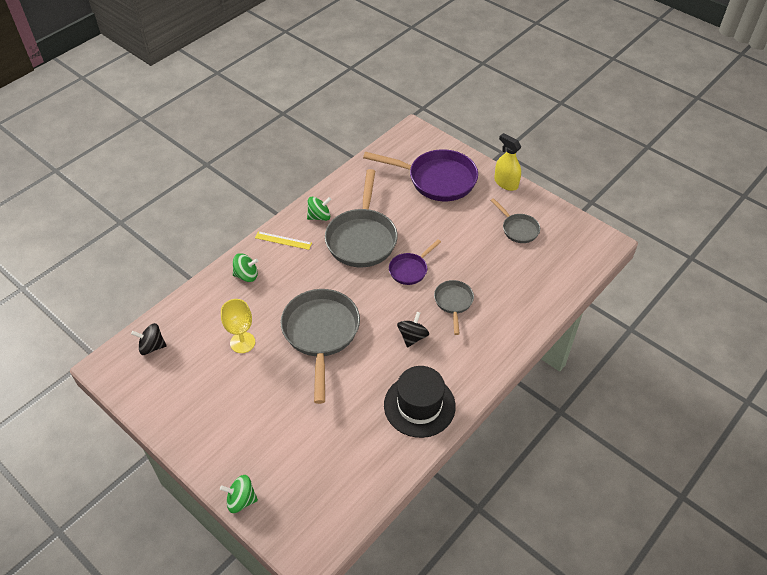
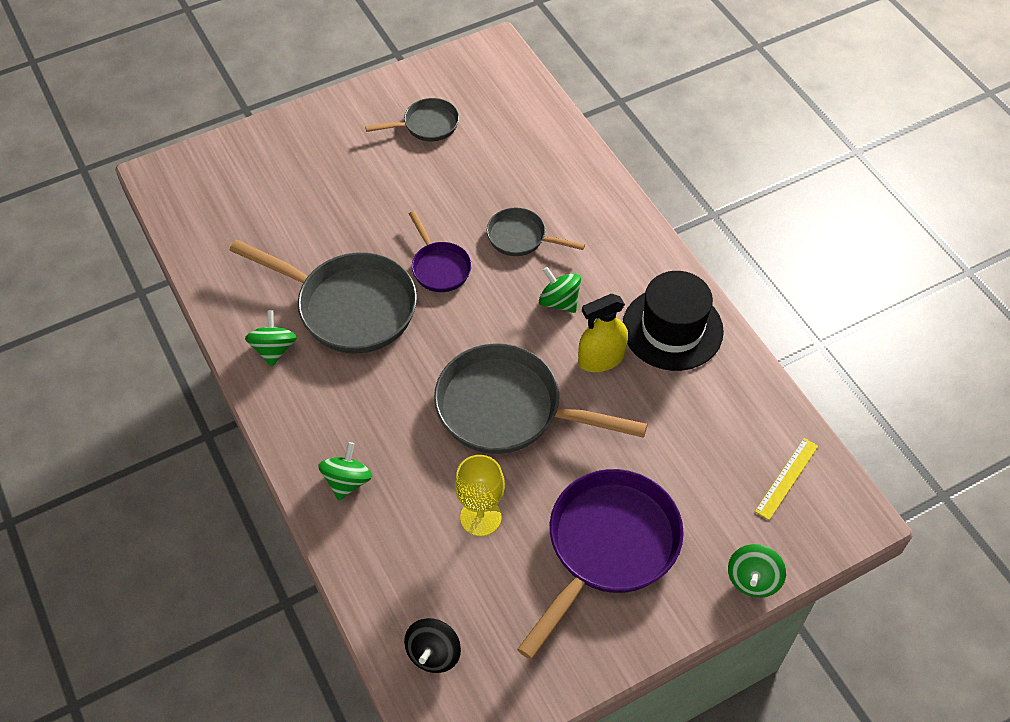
camera: 70 degrees left, 5 degrees up
(283, 240) = (299, 412): yellow ruler -> yellow ruler (787, 478)
(412, 337) = (559, 302): black spinning top -> green spinning top
(437, 179) = (281, 181): purple pan -> purple pan (607, 547)
(506, 183) = (334, 107): yellow spray bottle -> yellow spray bottle (601, 359)

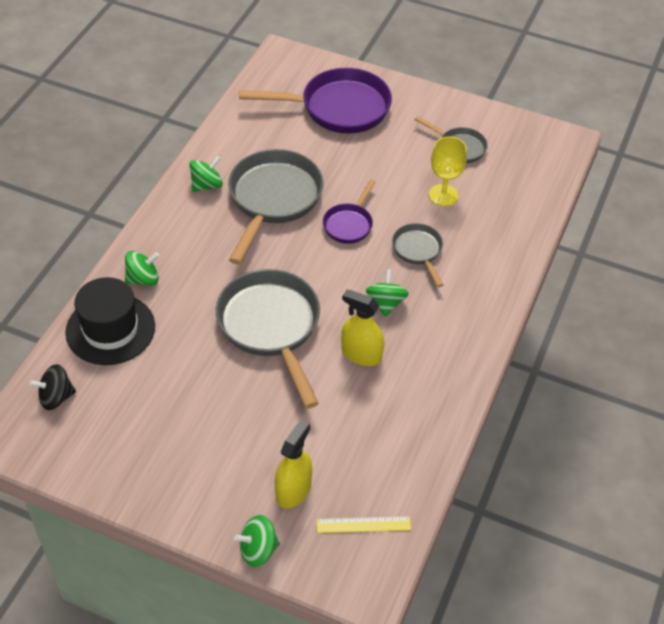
camera: 50 degrees right, 5 degrees down
(349, 307) = (273, 200): grey pan -> grey pan turned 150 degrees counterclockwise
(480, 517) = (175, 362): yellow goblet -> yellow goblet (443, 195)
(607, 547) = (211, 446): purple pan -> purple pan (338, 108)
(672, 329) = (428, 380): black hat -> black hat (110, 329)
(709, 510) = (293, 490): none -> yellow spray bottle

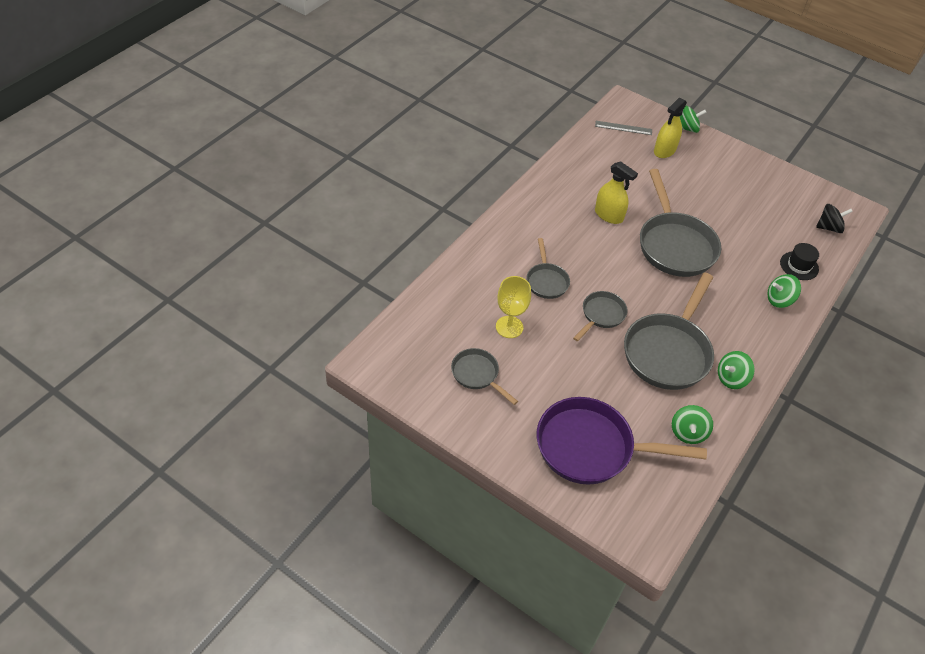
camera: 170 degrees left, 0 degrees up
(110, 329) = (799, 266): black hat -> black hat, size x0.56
(349, 224) = (601, 315): purple pan -> grey pan
(363, 525) = (623, 128): yellow ruler -> grey ruler
(386, 303) = (583, 246): green spinning top -> green spinning top (688, 432)

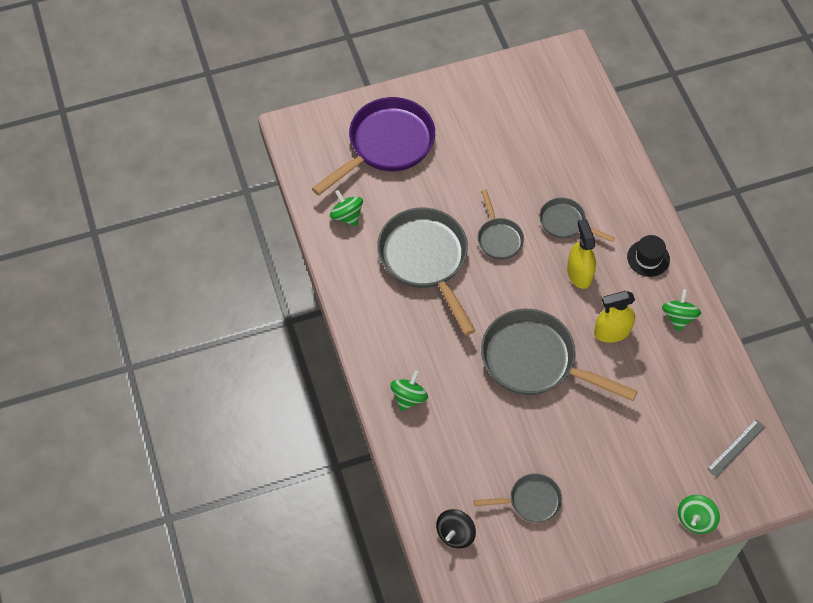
camera: 130 degrees right, 10 degrees up
(477, 375) = (505, 114): grey pan -> grey pan (530, 501)
(509, 327) = (535, 164): yellow goblet -> none
(664, 150) = (673, 462): yellow spray bottle -> yellow spray bottle (579, 273)
(731, 378) = (365, 286): green spinning top -> green spinning top (678, 317)
(799, 266) = (431, 454): black hat -> black hat (648, 258)

